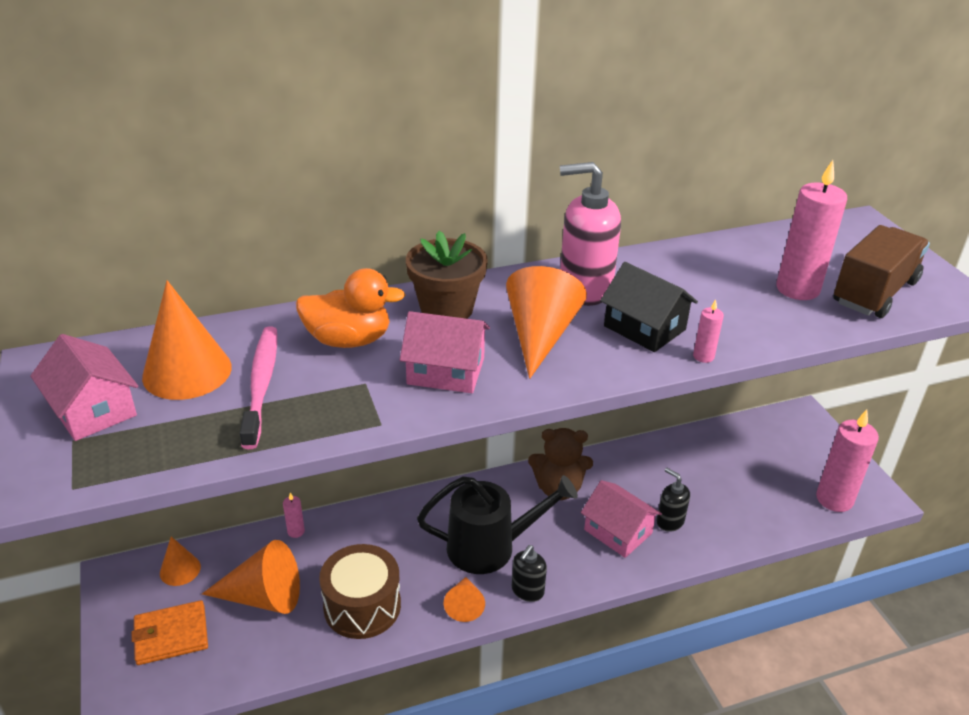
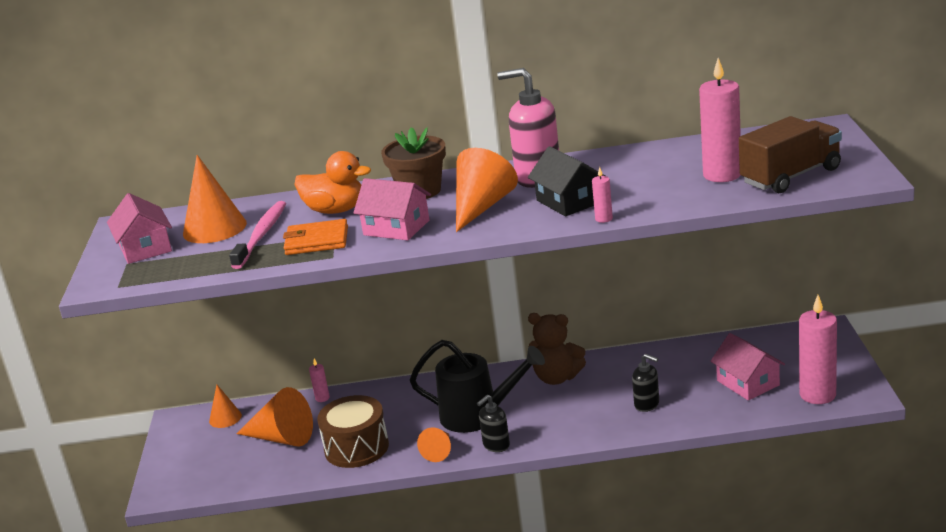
camera: 20 degrees right, 10 degrees down
(171, 635) = (206, 457): orange wallet -> orange wallet (317, 241)
(618, 531) = (595, 409): pink house -> pink house (748, 383)
(669, 521) = (647, 404): black soap dispenser -> black soap dispenser turned 150 degrees clockwise

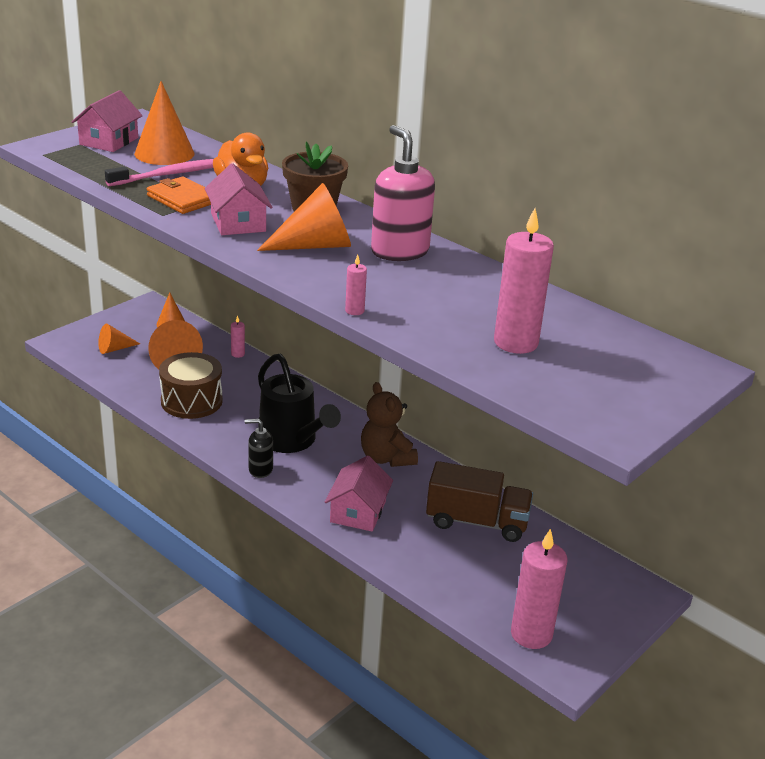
camera: 40 degrees right, 5 degrees up
(439, 451) = (224, 444): orange cone -> orange cone (114, 349)
(569, 201) = (370, 282): black house -> none
(647, 404) = (401, 528): black soap dispenser -> none
(748, 383) = (500, 577): pink house -> pink house (358, 511)
(791, 176) = (560, 383): brown truck -> brown truck (476, 522)

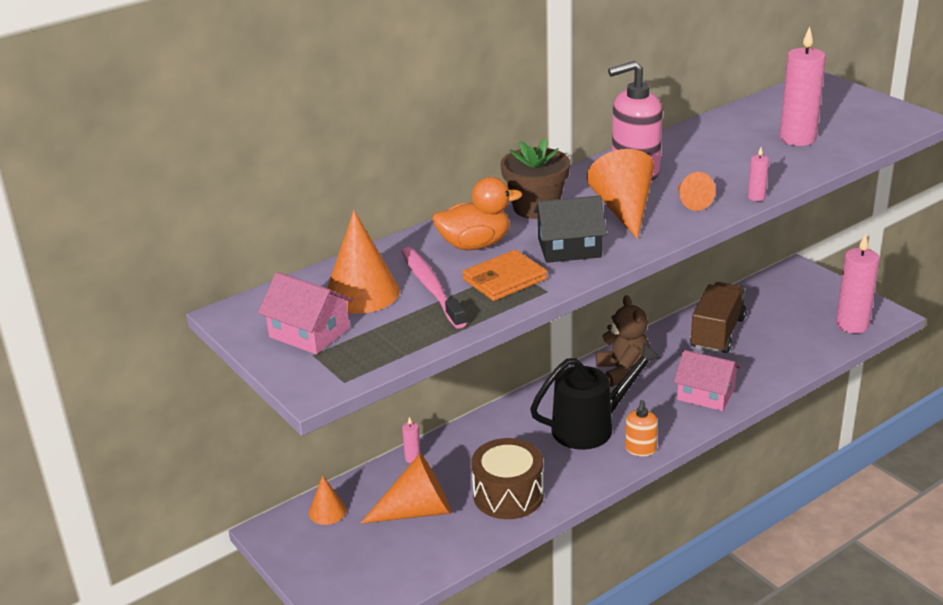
camera: 75 degrees left, 0 degrees up
(114, 349) = (377, 560): orange cone -> orange cone (691, 202)
(238, 222) = (569, 248): pink house -> black house
(260, 469) = (640, 449): black soap dispenser -> orange soap dispenser
(386, 458) = (623, 372): brown teddy bear -> brown teddy bear turned 90 degrees counterclockwise

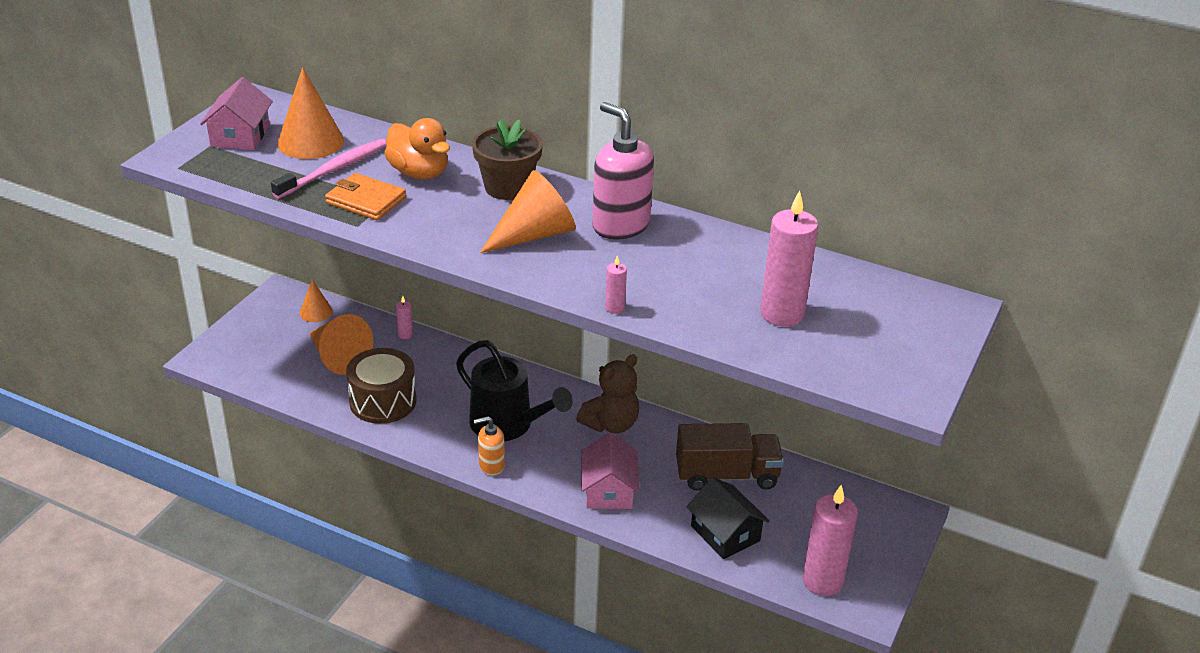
camera: 60 degrees right, 5 degrees up
(569, 248) = (441, 220): black house -> black house (725, 533)
(691, 202) = (577, 270): orange cone -> none

